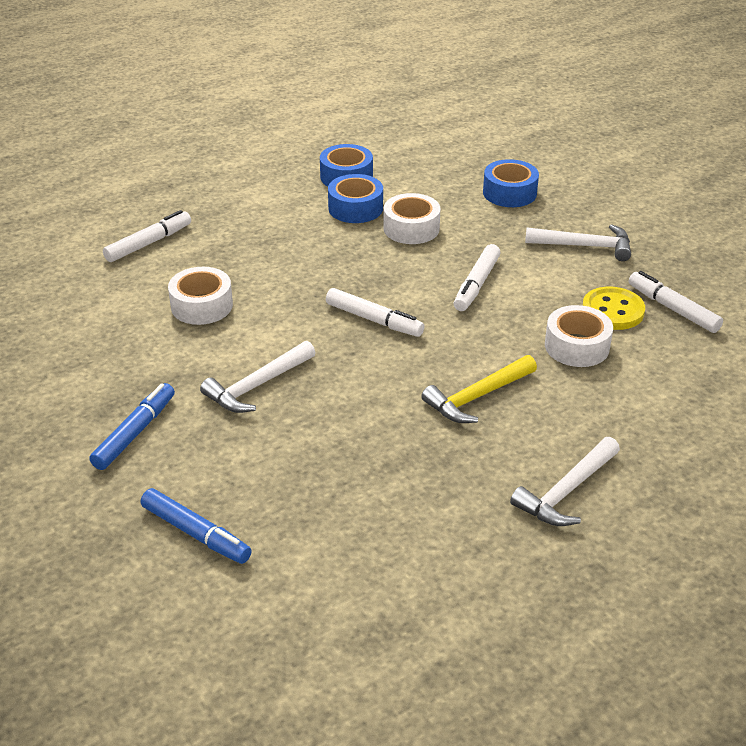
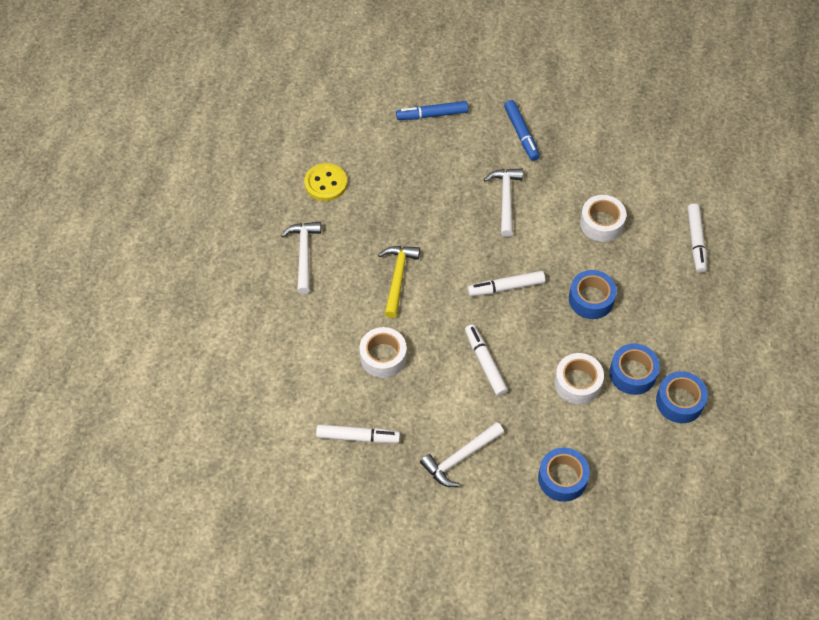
camera: 135 degrees right, 20 degrees up
(309, 265) = (591, 299): none -> blue tape
(612, 311) = (390, 405): yellow button -> yellow button (325, 183)

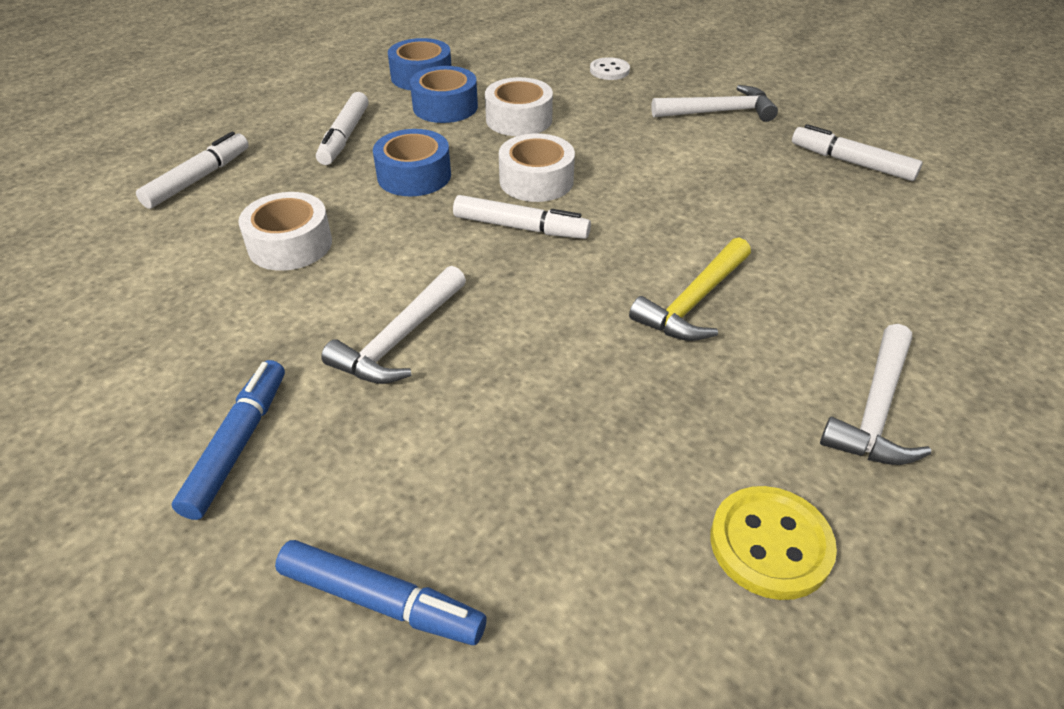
camera: 150 degrees left, 15 degrees down
(383, 357) = (775, 220): white tape -> white tape (536, 181)
(485, 363) = (622, 168): white marker -> white marker (344, 137)
(562, 478) = (609, 71): blue tape -> white button

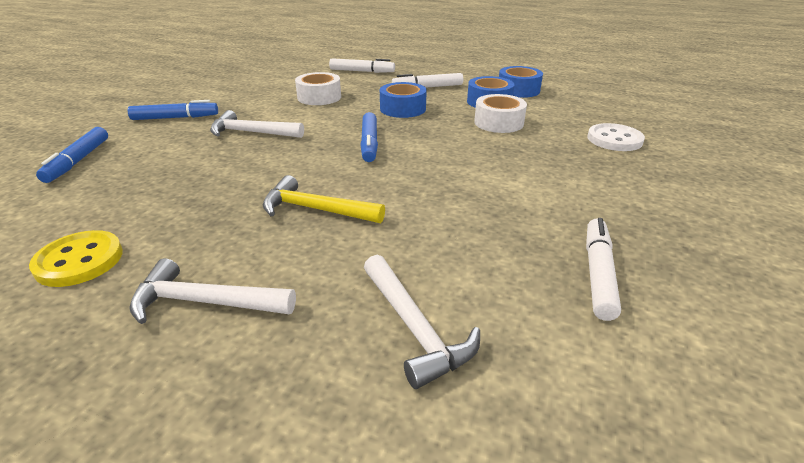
camera: 70 degrees right, 10 degrees down
(520, 227) = (369, 143): white marker -> blue marker
(536, 181) = (426, 139): white tape -> none
(609, 71) = (614, 139): white button -> white button, size x1.51
(719, 112) = (609, 192): white hammer -> white hammer (415, 328)

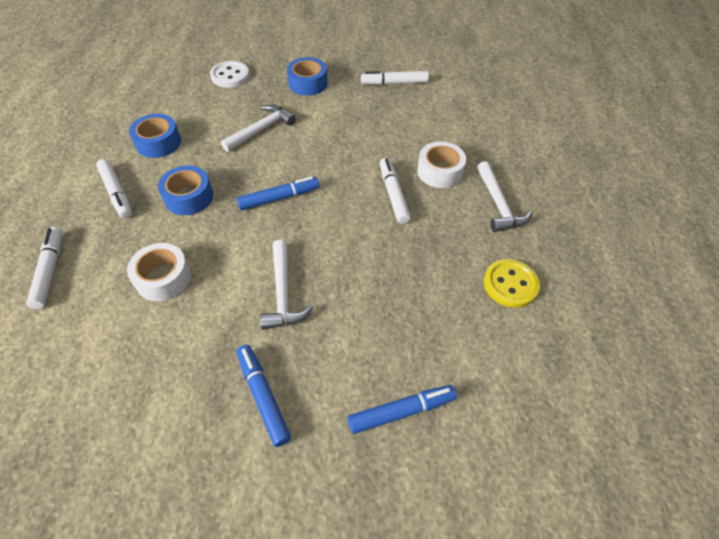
camera: 110 degrees left, 20 degrees up
(315, 209) = (393, 194): yellow hammer -> white marker
(415, 328) = (465, 130): white hammer -> white hammer (261, 129)
(498, 123) = (211, 131): white tape -> white tape (439, 171)
(518, 90) = (120, 128): blue tape -> blue tape (308, 83)

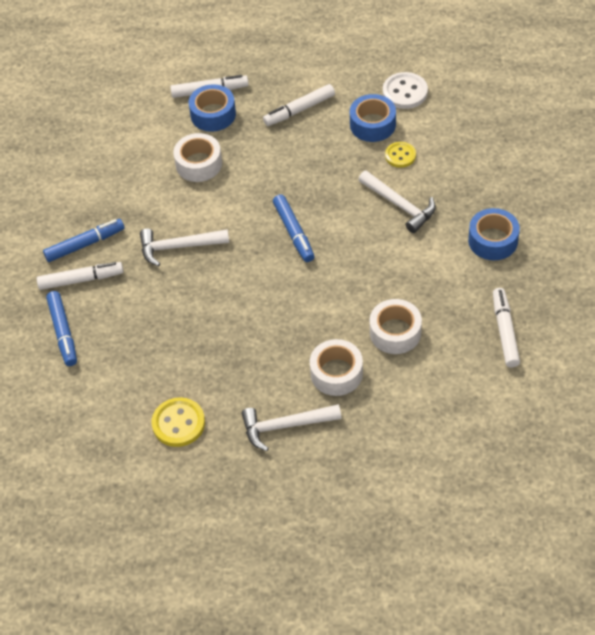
camera: 95 degrees right, 0 degrees up
(189, 197) = (294, 163): blue tape -> blue tape (213, 114)
(203, 127) = (400, 155): none -> yellow button
(230, 76) = (499, 164): white button -> white button (405, 92)
(393, 194) = (299, 329): white marker -> white marker (81, 280)
(396, 137) = (395, 332): none -> white tape

